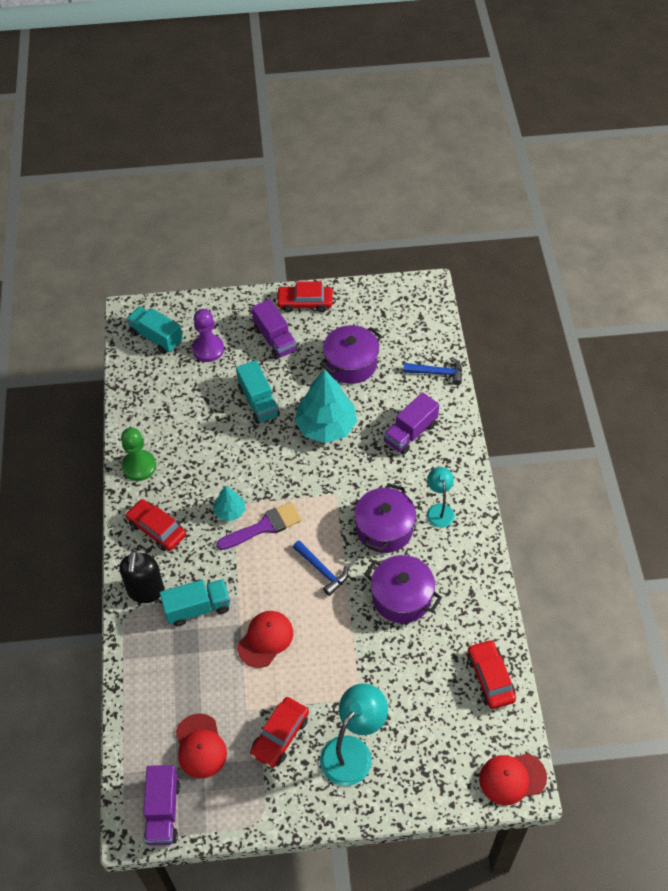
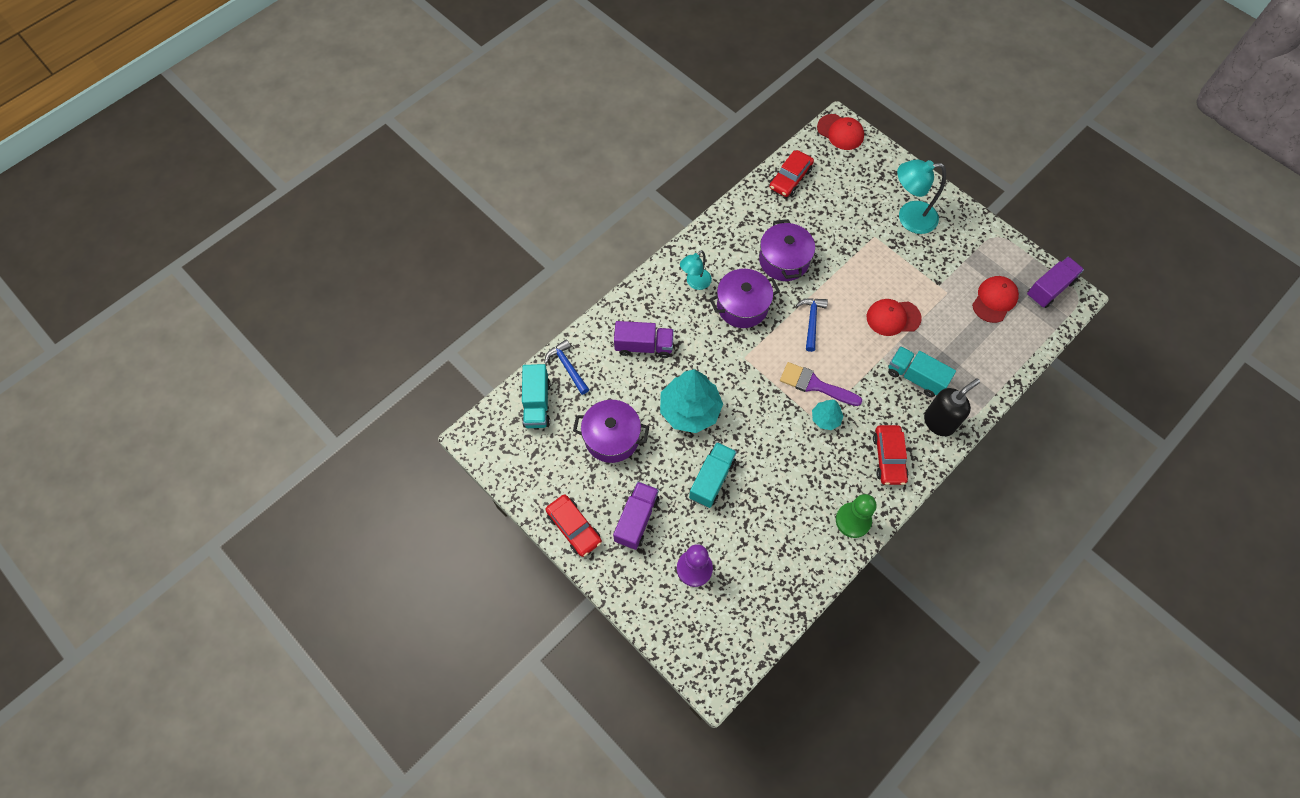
camera: 130 degrees left, 10 degrees up
(156, 337) = (720, 628): turquoise truck -> turquoise truck (537, 404)
(280, 735) = (941, 262): red car -> none

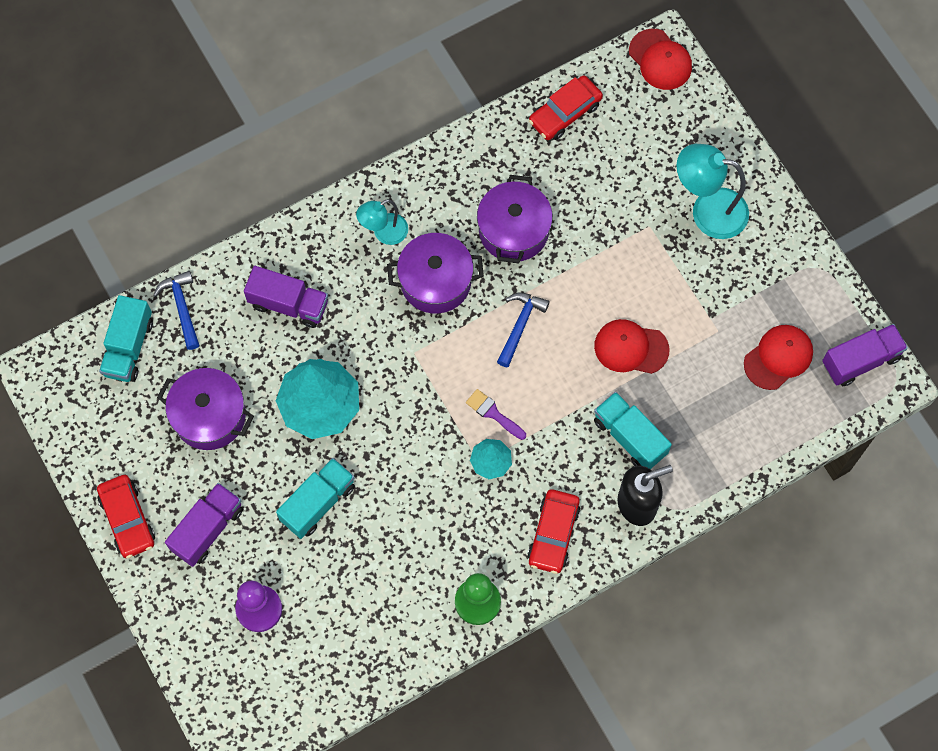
camera: 15 degrees right, 5 degrees up
(815, 385) = (493, 413): purple brush -> purple brush, size x0.62

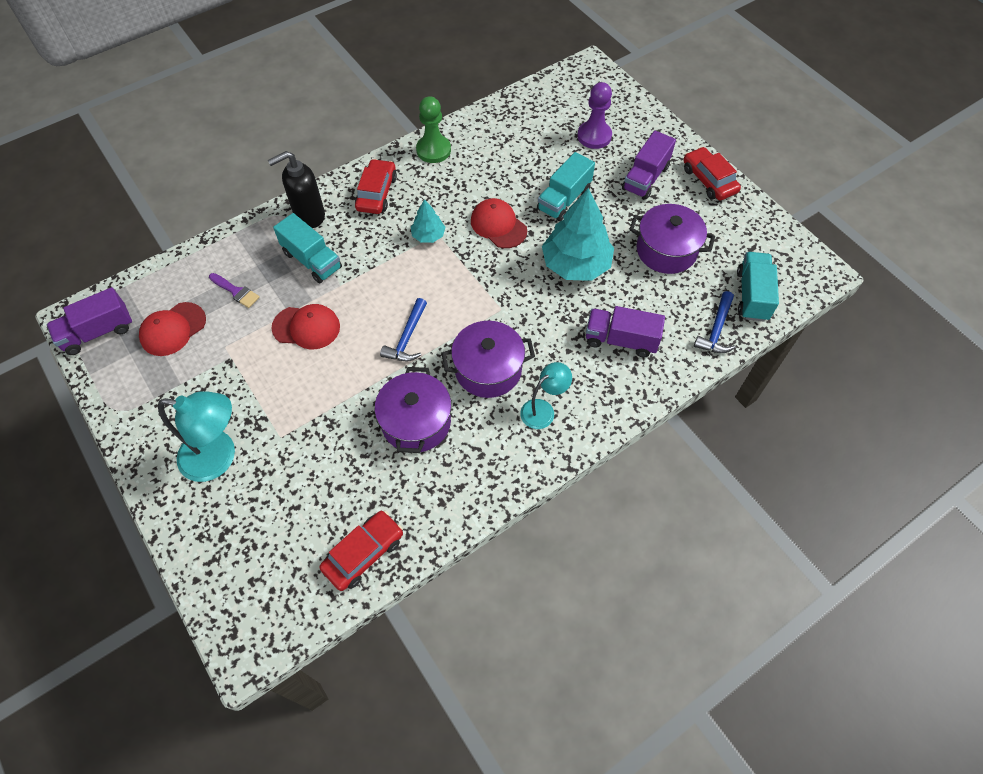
camera: 175 degrees right, 10 degrees down
(182, 308) = (716, 330): blue hammer -> blue hammer turned 45 degrees clockwise
(493, 413) = (428, 269): purple brush -> purple brush (236, 291)
(660, 60) = (250, 631): red cap -> red cap (498, 225)

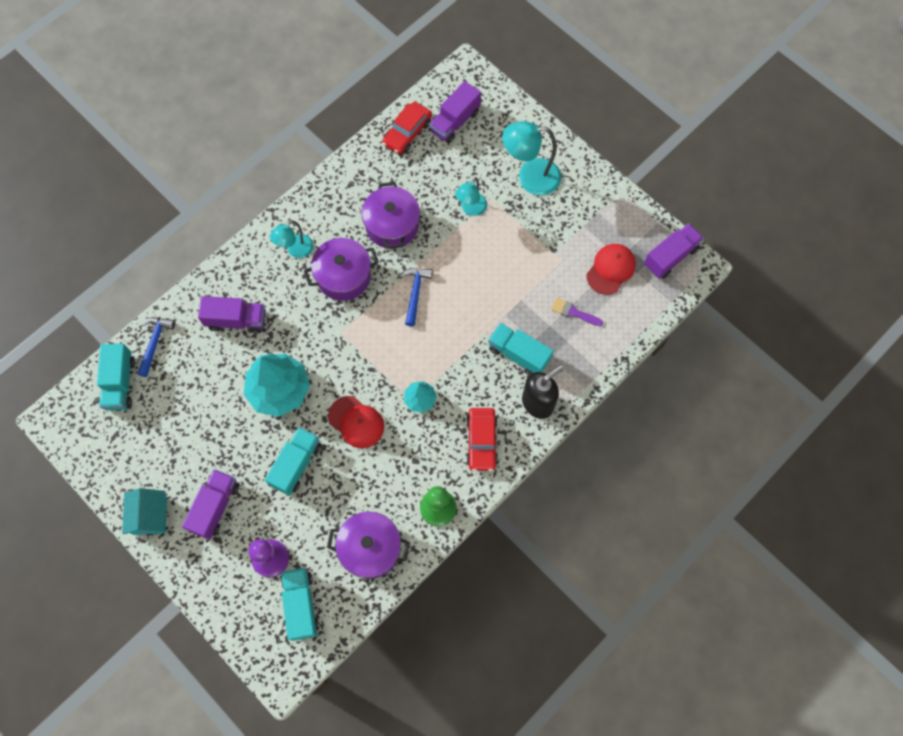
camera: 170 degrees right, 10 degrees up
(290, 559) = (455, 121): none -> purple truck
(306, 327) = (501, 289): red cap -> none
(310, 427) = (471, 209): none -> turquoise lamp
(569, 104) = (301, 605): none -> turquoise truck
(666, 250) = (196, 420): purple pot -> purple pot (370, 548)
(709, 180) = (150, 515): red car -> turquoise house

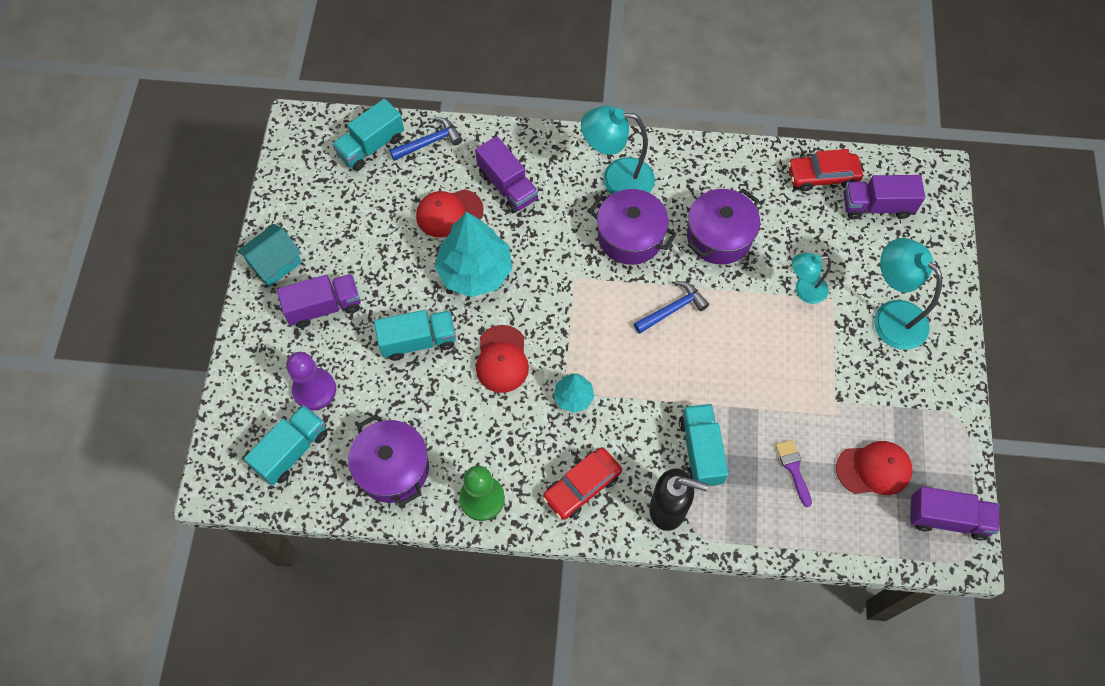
camera: 50 degrees right, 5 degrees down
(221, 372) = (449, 213): none -> red cap
(295, 250) = (616, 179): turquoise lamp -> turquoise lamp, size x1.64

